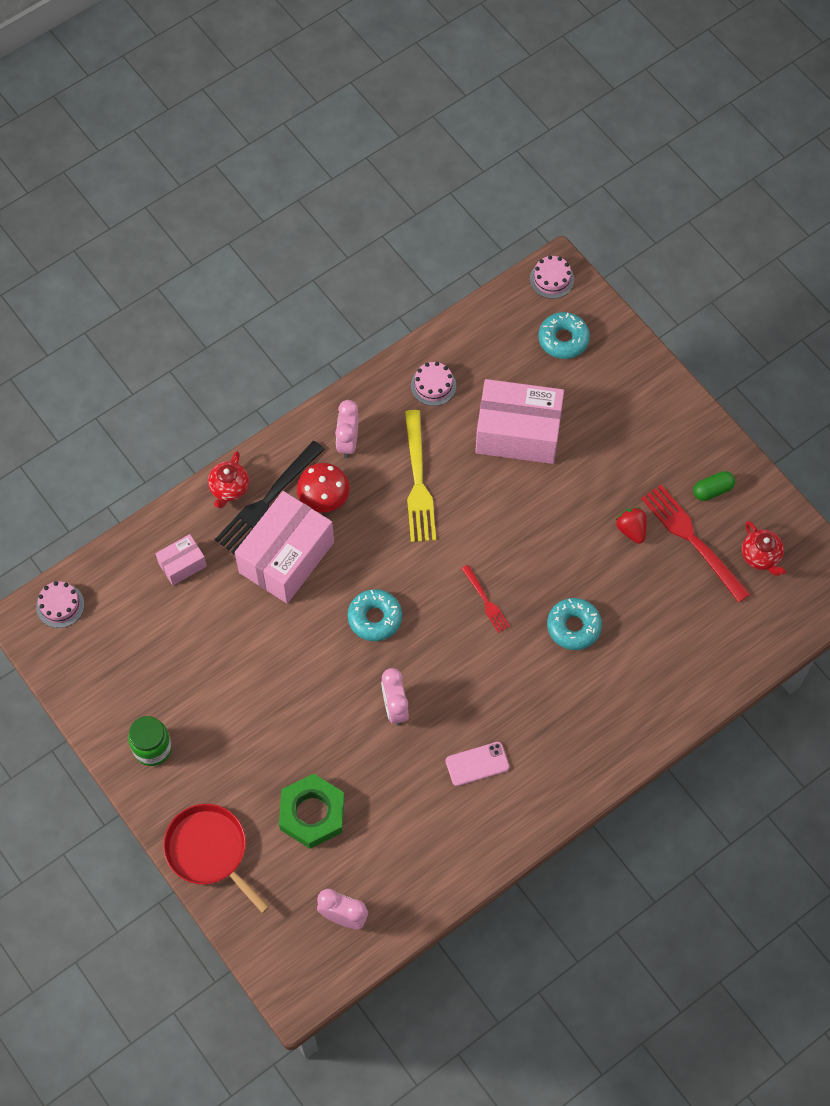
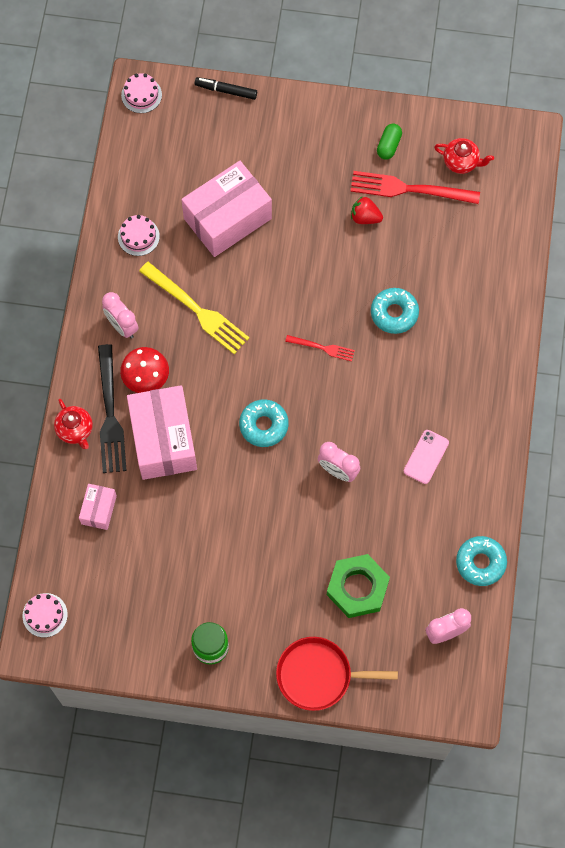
camera: 45 degrees left, 5 degrees up
(563, 339) = (191, 129): turquoise donut -> turquoise donut (480, 562)
(623, 333) = (226, 91): none -> black marker

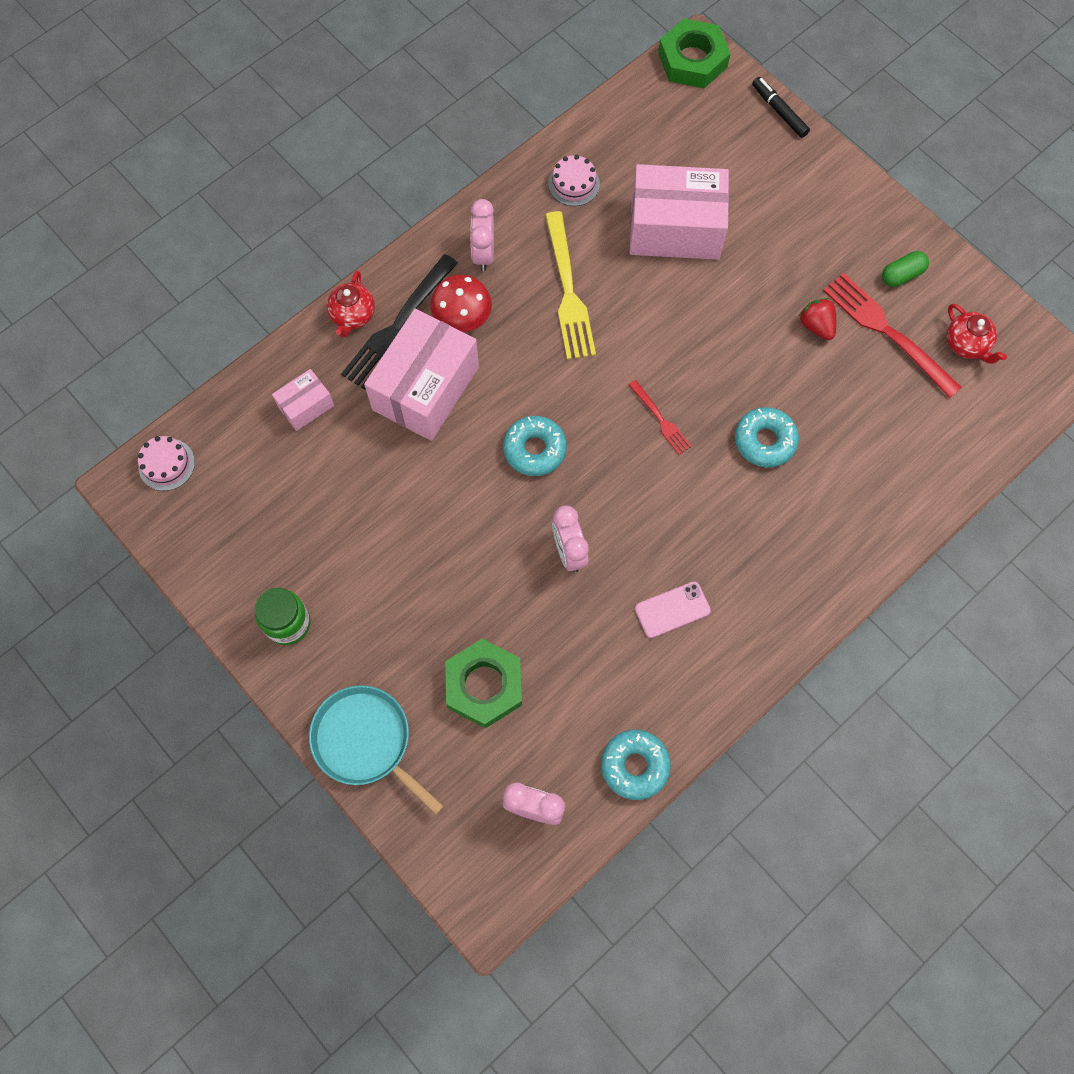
camera: 40 degrees right, 0 degrees up
(141, 95) = (692, 60): pink cake -> green nut
(318, 675) = (366, 741): red pan -> turquoise pan

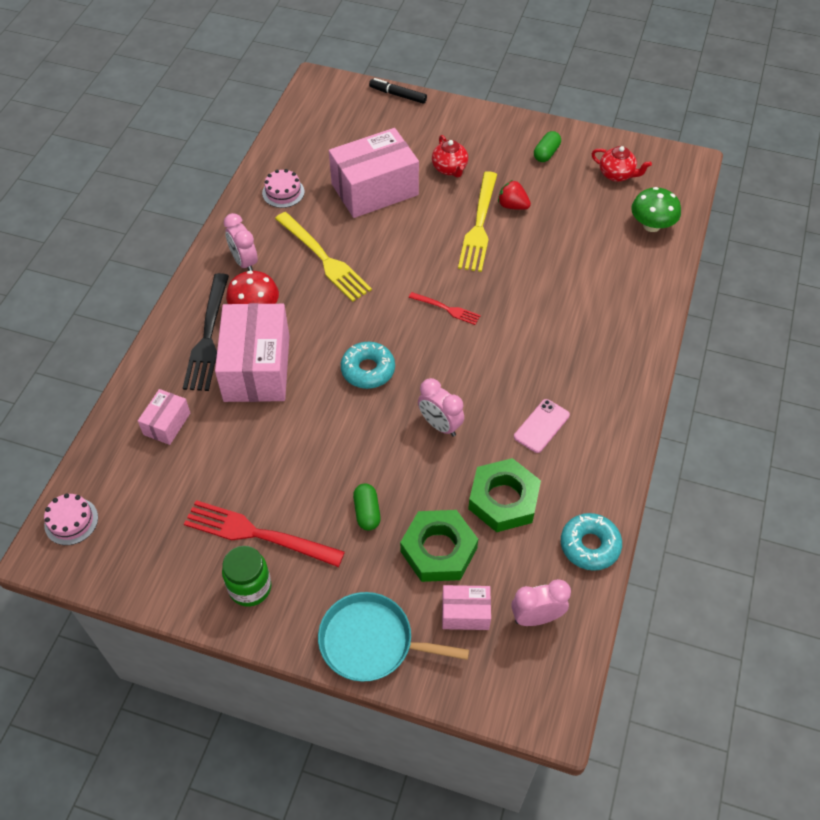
camera: 30 degrees left, 15 degrees down
(353, 316) = (167, 345): red teapot -> red teapot (450, 169)
(440, 607) = (367, 512): none -> green capsule
(469, 764) = (465, 613): none -> pink box
(692, 60) = (318, 89): green nut -> green nut (503, 499)
(761, 333) = (479, 226): none -> yellow fork
(764, 441) = (528, 289): turquoise donut -> none
(886, 331) = (560, 189): red fork -> red fork (256, 534)
(961, 432) = (651, 225): none -> green mushroom

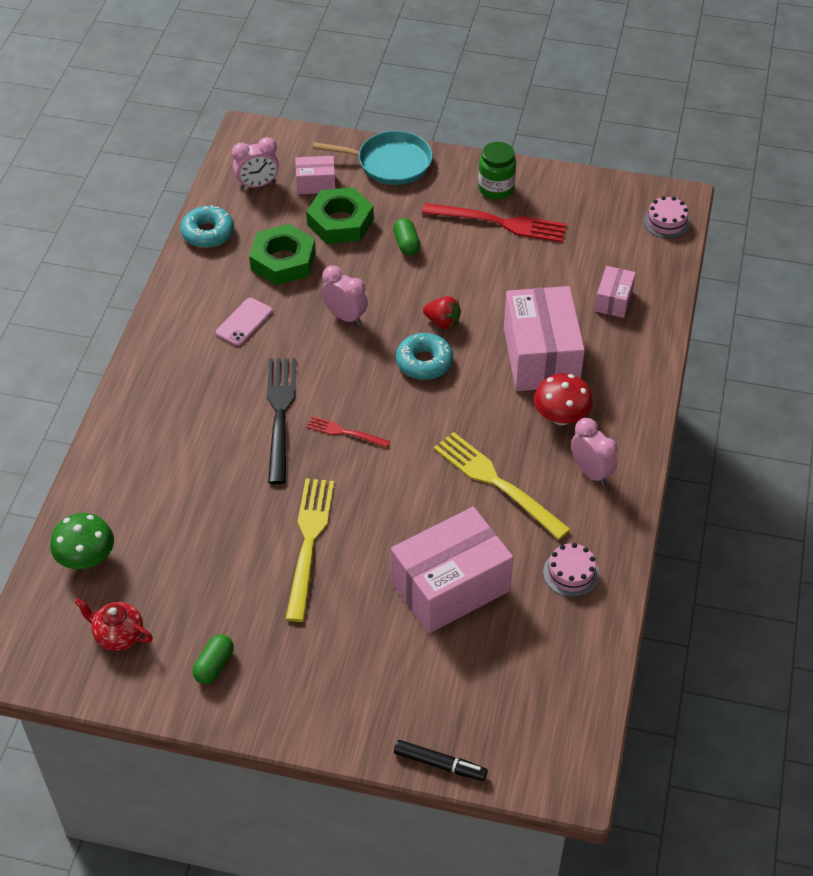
camera: 175 degrees right, 5 degrees down
(208, 337) = (603, 384): black fork -> black fork (280, 413)
(450, 169) = (351, 628): red teapot -> none
(512, 206) = (265, 574): red strawberry -> red strawberry (442, 322)

